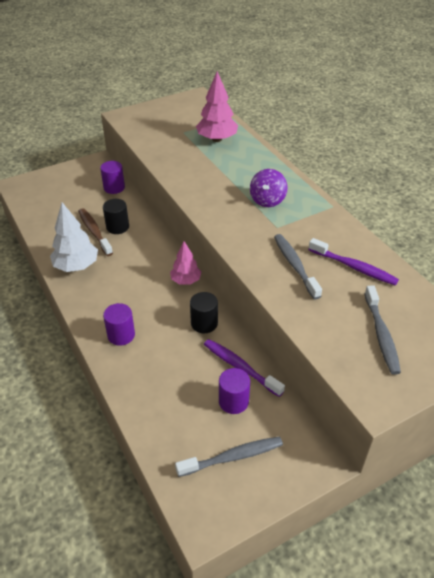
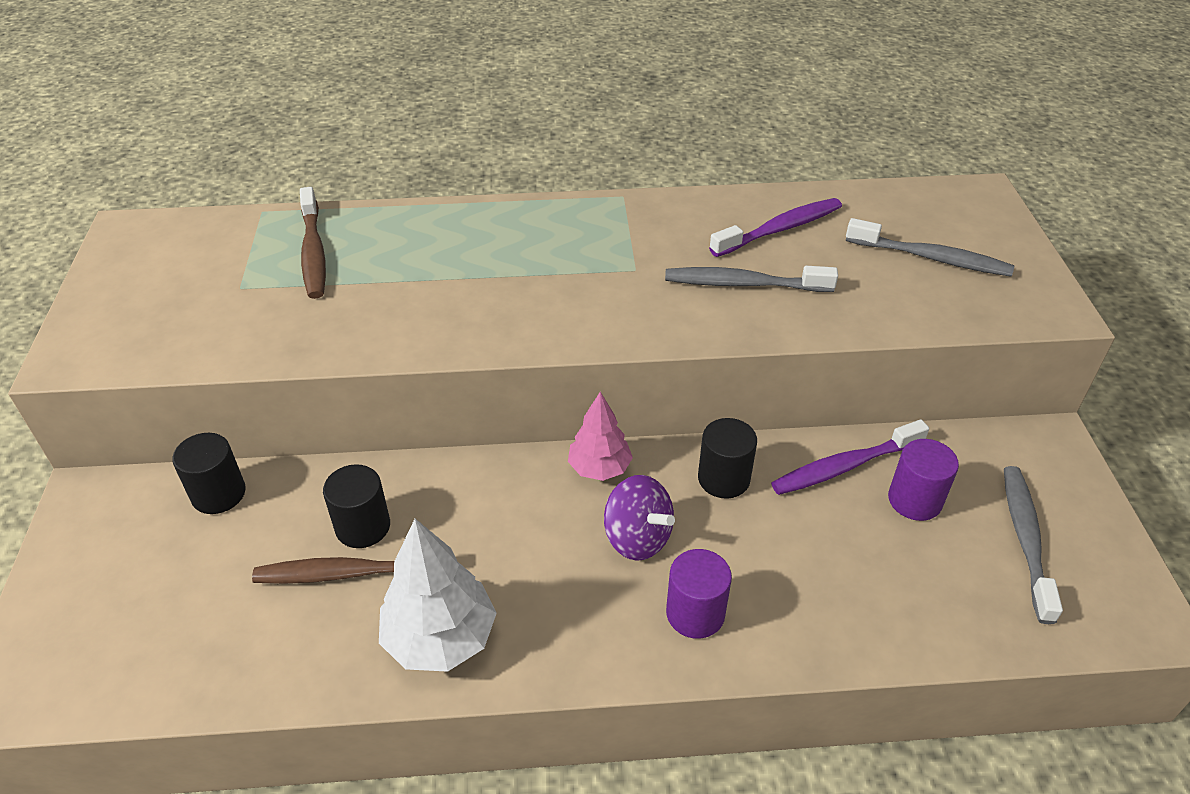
camera: 65 degrees left, 0 degrees up
(114, 188) = (218, 494): purple cylinder -> black cylinder
(217, 139) = (313, 252): pink tree -> brown toothbrush
(267, 200) = (556, 255): purple spinning top -> purple spinning top (637, 538)

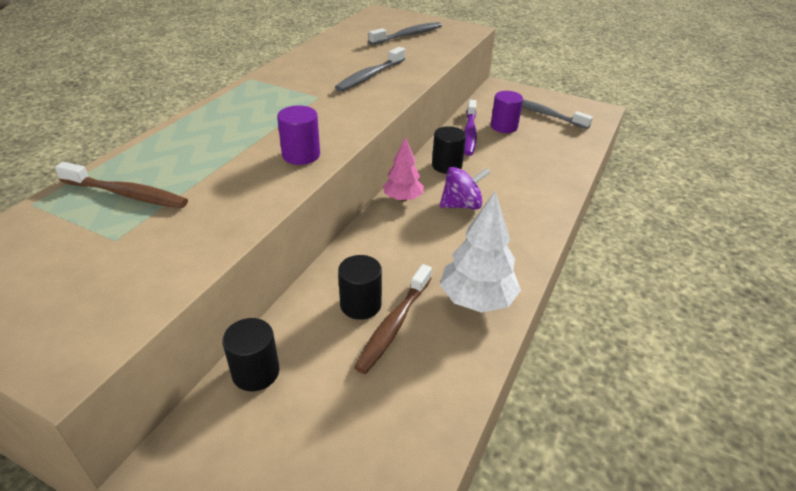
camera: 60 degrees left, 5 degrees down
(695, 613) = (523, 207): purple cylinder -> purple cylinder (301, 155)
(780, 229) = (341, 54): purple toothbrush -> none

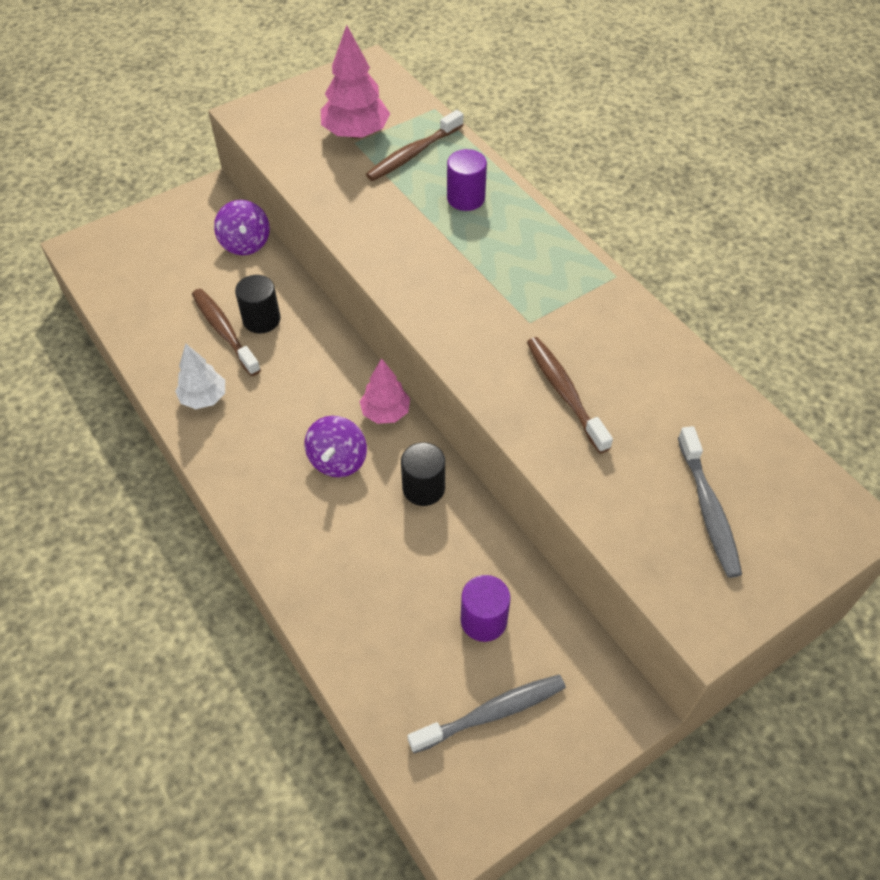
camera: 120 degrees right, 15 degrees up
(95, 244) = (356, 133): none -> pink tree
(256, 372) = (245, 243): black cylinder -> purple spinning top
(301, 155) = (403, 268): purple cylinder -> purple cylinder (466, 198)
(369, 76) = (564, 392): grey toothbrush -> brown toothbrush
(469, 133) = (488, 560): purple toothbrush -> none
(477, 300) = (204, 398): white tree -> white tree, size x0.65

